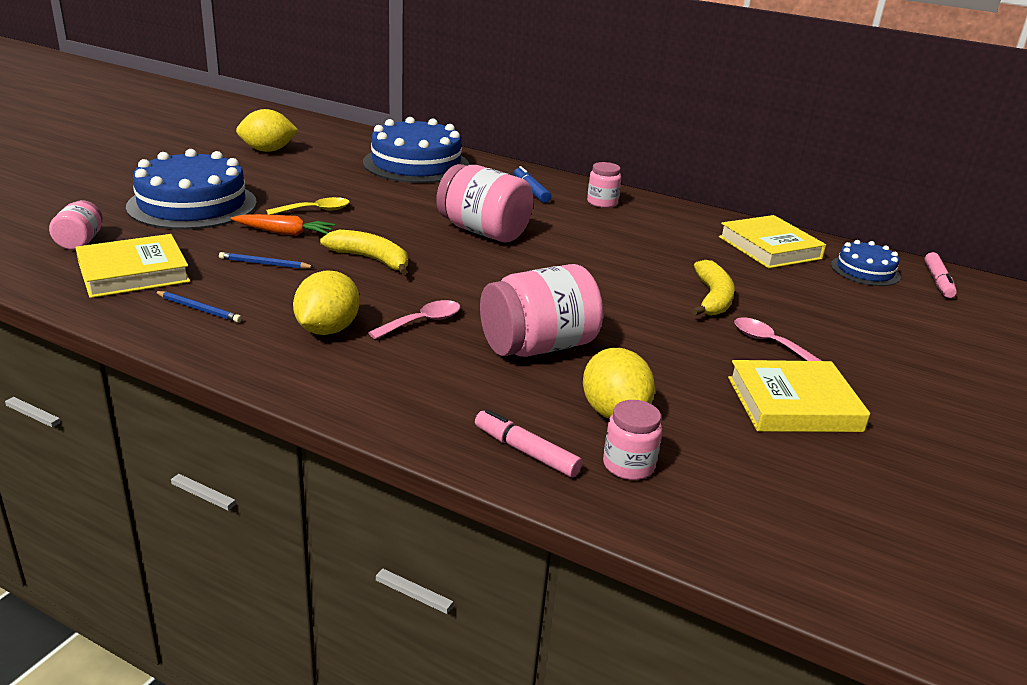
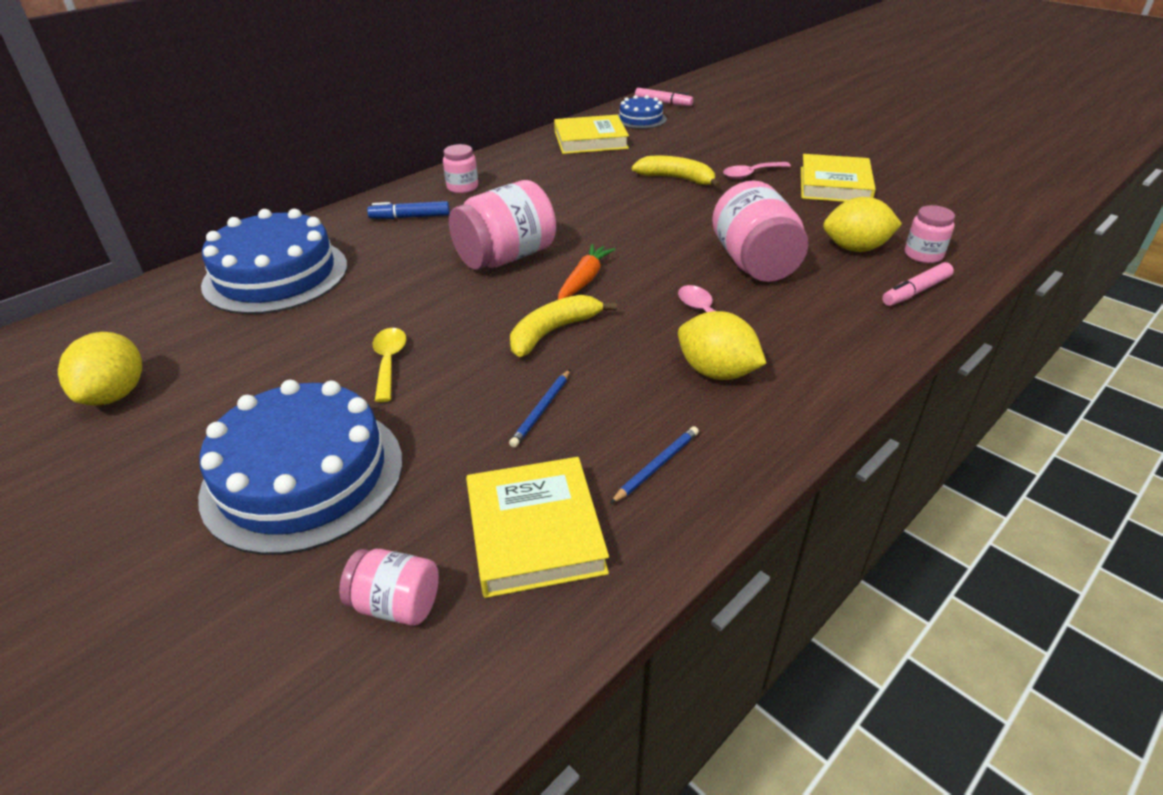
camera: 70 degrees left, 10 degrees up
(284, 233) = (451, 391): orange carrot -> orange carrot (584, 280)

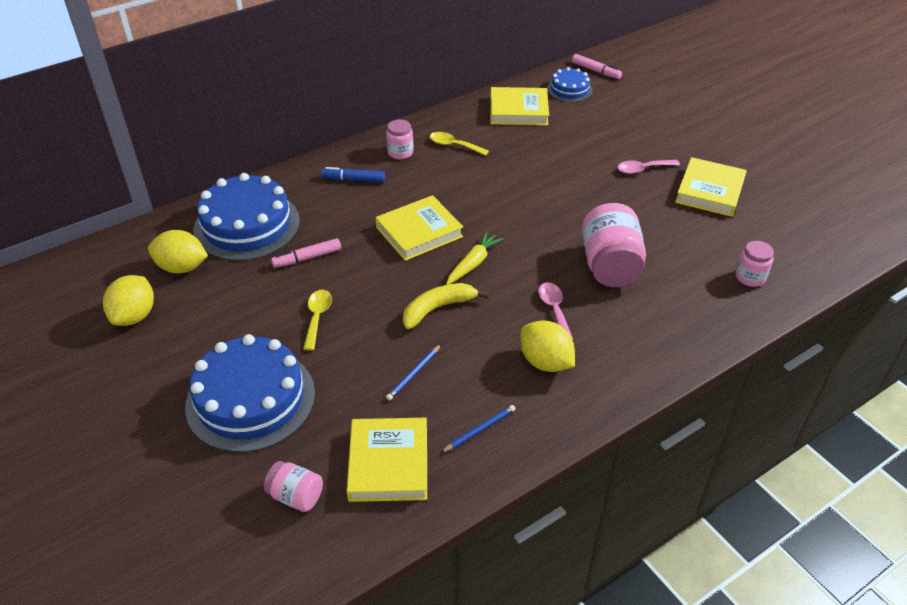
camera: 10 degrees right, 5 degrees up
(506, 257) = (419, 232): pink jar -> yellow book
(525, 175) = (454, 145): none -> yellow spoon
(584, 280) = (473, 263): orange carrot -> yellow carrot
(677, 179) = (578, 166): yellow banana -> none
(855, 248) = (697, 262): yellow lemon -> yellow lemon (182, 267)
(915, 291) = (726, 312): pink marker -> pink marker (307, 258)

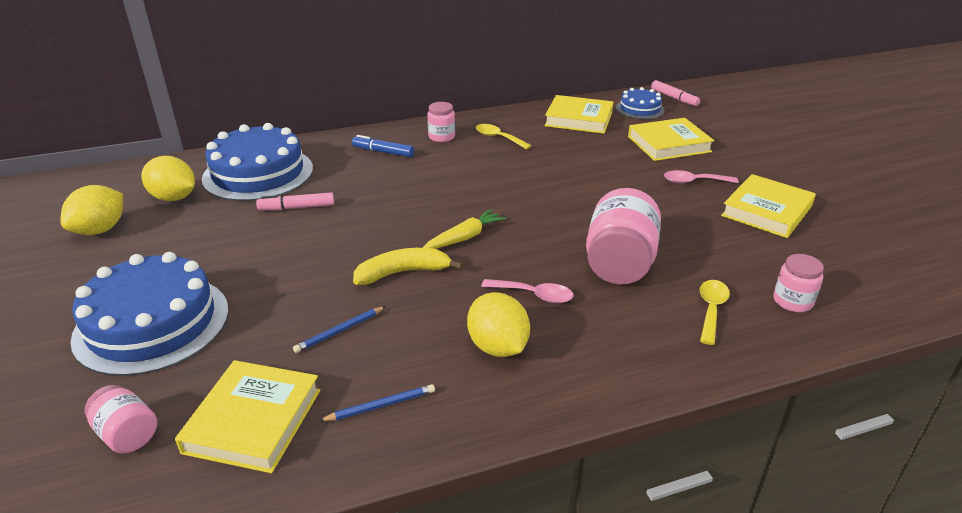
camera: 15 degrees right, 10 degrees down
(317, 317) = (272, 260): yellow spoon -> yellow spoon (711, 309)
(419, 232) = (422, 202): yellow book -> yellow book (668, 144)
(554, 309) = (534, 295): pink spoon -> pink spoon turned 105 degrees clockwise

